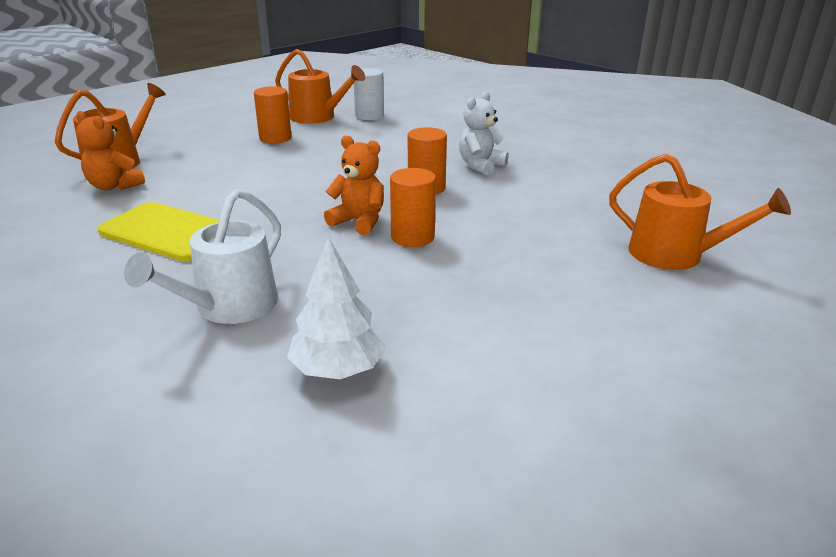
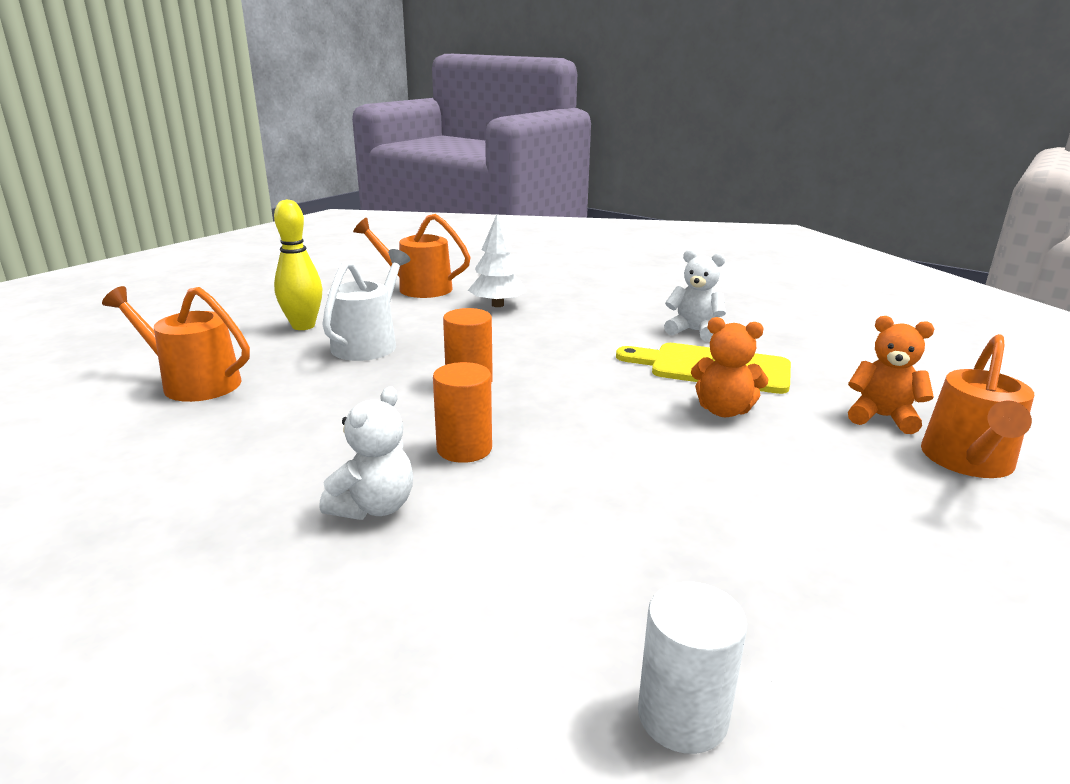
camera: 170 degrees right, 5 degrees down
(120, 285) = (693, 331): none -> white teddy bear
(229, 307) = (594, 325): white watering can -> white watering can (368, 344)
(275, 138) = (811, 557): orange cylinder -> none
(317, 117) = (820, 682): orange watering can -> orange watering can (418, 288)
(359, 221) = (534, 394): orange teddy bear -> orange teddy bear (723, 410)
(625, 338) = (303, 326): none -> yellow bowling pin

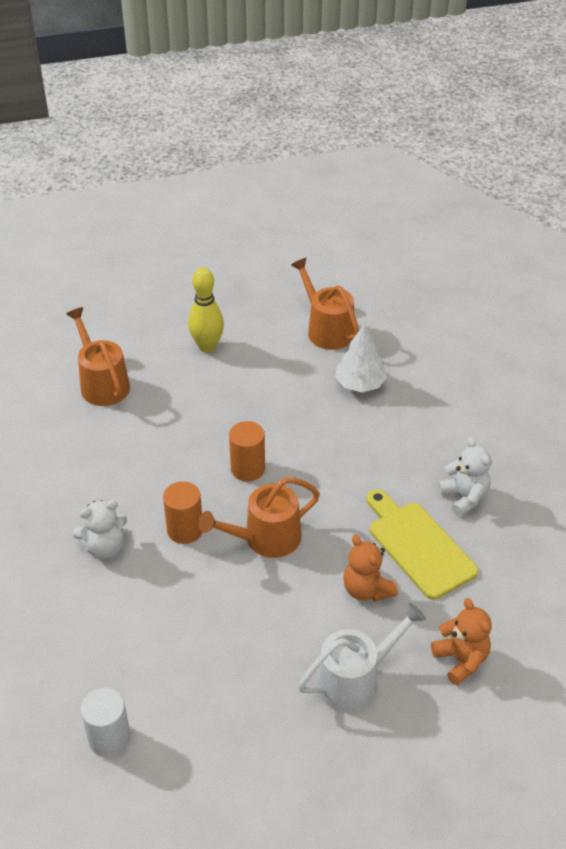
camera: 40 degrees right, 20 degrees up
(368, 344) = (228, 391): white watering can -> white watering can (354, 679)
(968, 461) = (453, 725): orange watering can -> orange watering can (265, 538)

